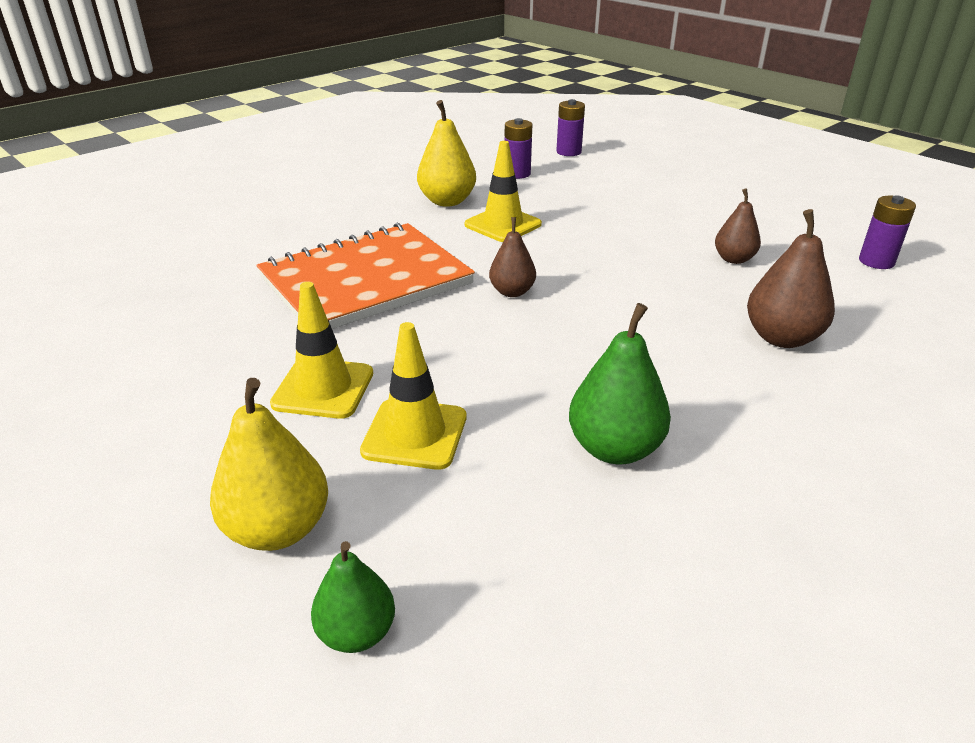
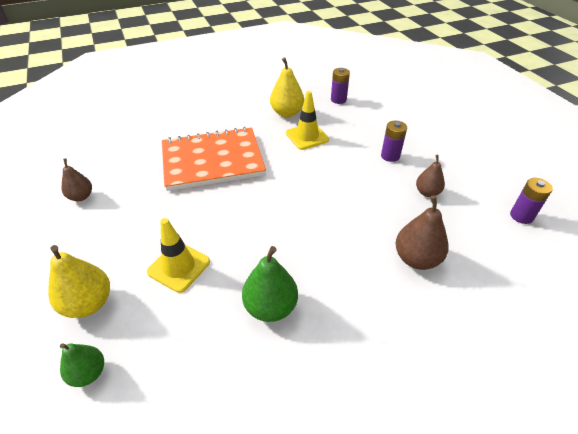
camera: 20 degrees right, 10 degrees up
(323, 388) = (153, 226): yellow traffic cone -> none
(512, 292) = (283, 186): brown pear -> brown pear (81, 197)
(568, 152) = (379, 88): purple battery -> purple battery (390, 156)

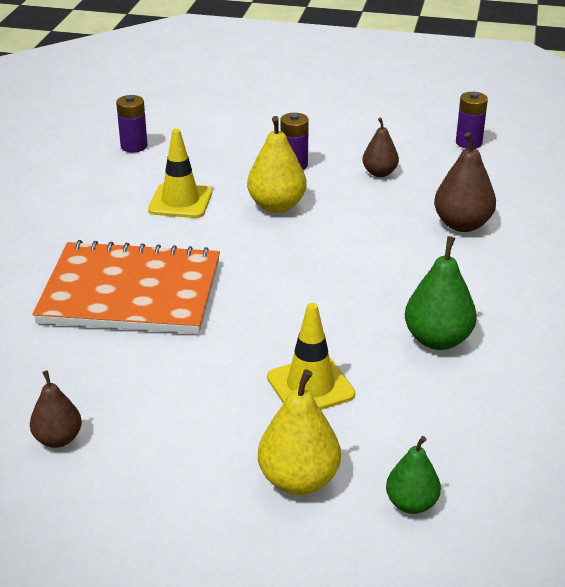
camera: 55 degrees left, 10 degrees down
(212, 161) = (131, 292): orange notebook -> orange notebook turned 75 degrees clockwise
(287, 113) = (106, 194): yellow pear -> yellow pear (276, 205)

